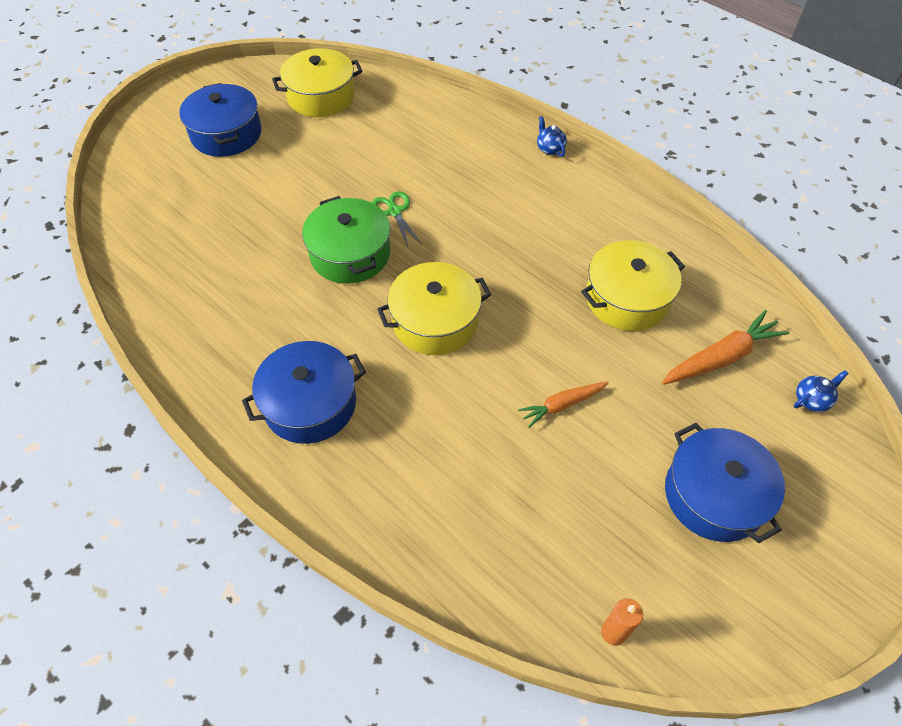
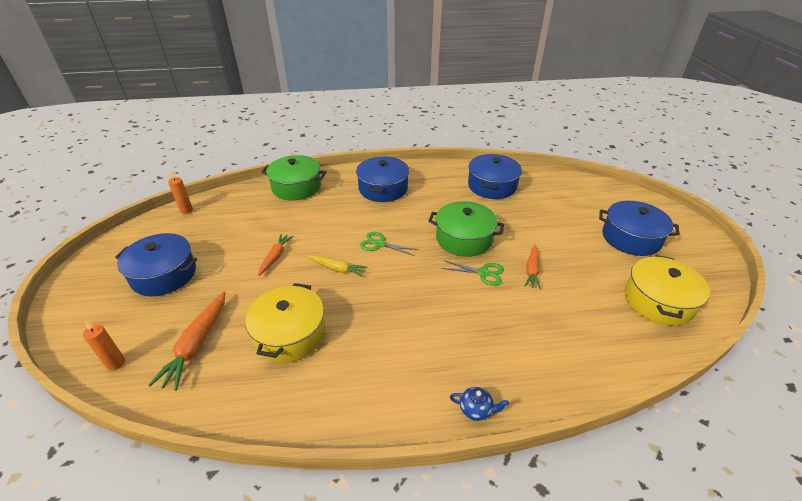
camera: 130 degrees right, 15 degrees down
(199, 285) = (492, 186): none -> blue pot
(354, 181) = (532, 270): none -> orange carrot
(407, 528) = (296, 187): none -> green pot
(435, 321) = (380, 244): yellow pot -> green scissors
(514, 330) = (337, 268): none -> yellow carrot
(811, 400) = (116, 363): blue teapot -> orange candle

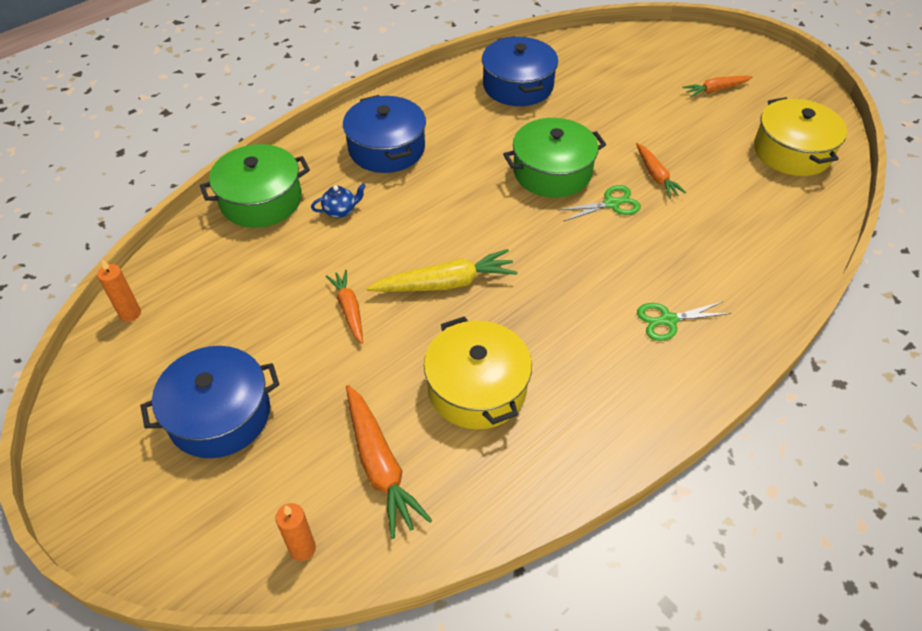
camera: 35 degrees left, 10 degrees up
(337, 268) = (445, 283): yellow carrot -> yellow carrot, size x1.58
(380, 244) = (463, 226): green scissors -> green scissors (668, 320)
(476, 410) = (734, 349): blue teapot -> blue teapot (340, 211)
(631, 238) = (715, 90): blue pot -> orange carrot

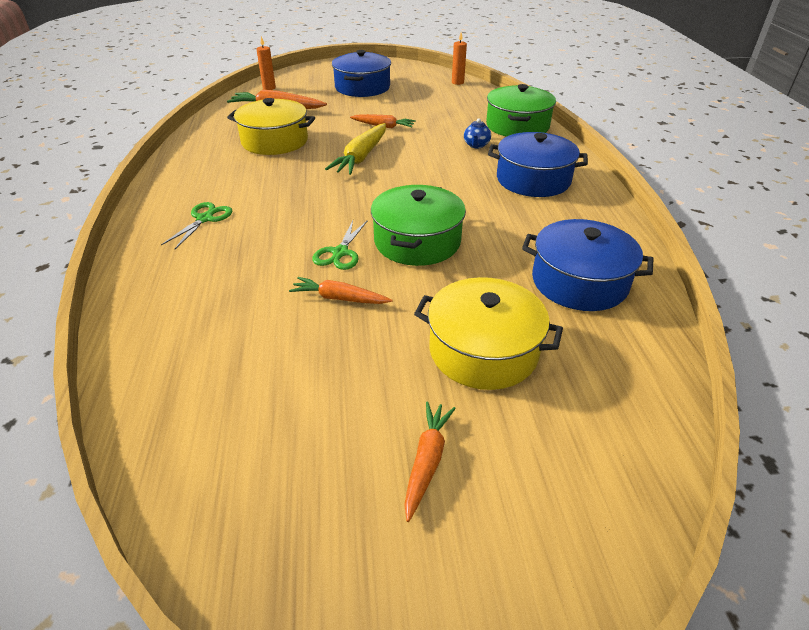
camera: 125 degrees right, 10 degrees down
(792, 152) = (234, 443): yellow pot -> yellow pot (483, 350)

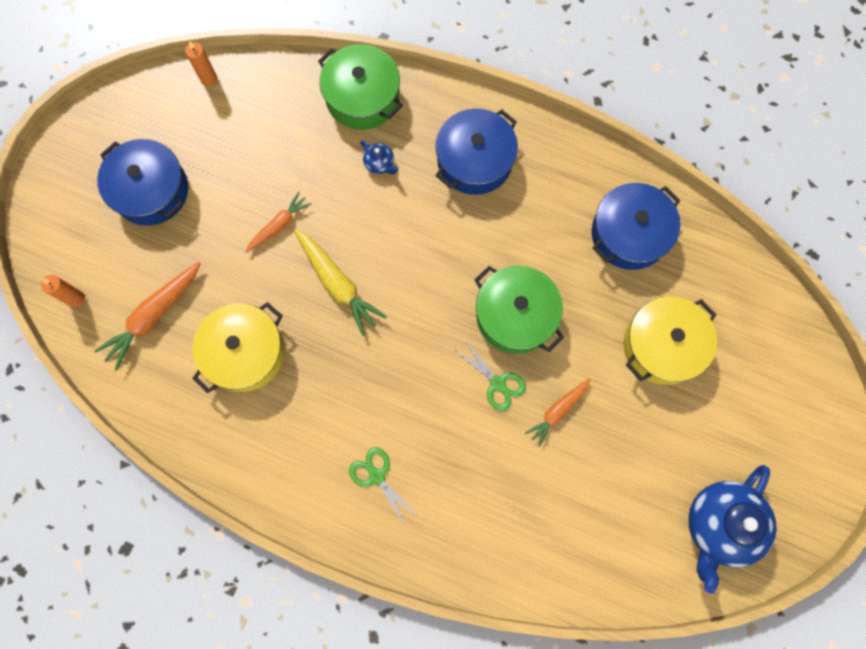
camera: 60 degrees left, 35 degrees up
(279, 502) = (719, 525): none -> blue teapot
(427, 462) = (730, 432): orange carrot -> none

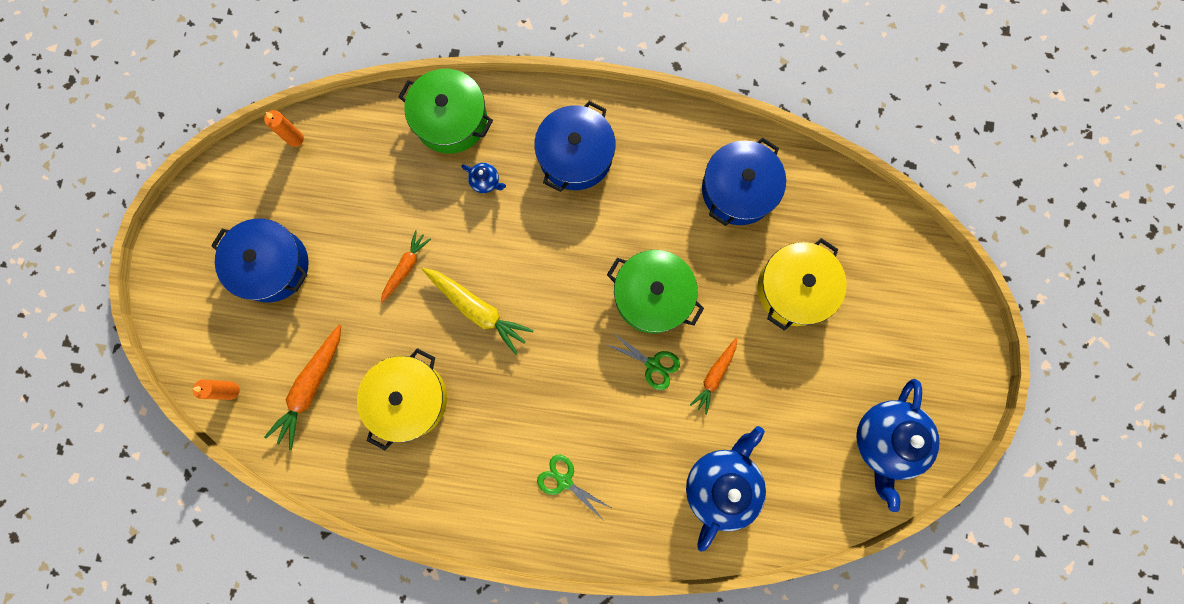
camera: 15 degrees left, 5 degrees up
(536, 523) = (721, 484): none -> blue teapot

